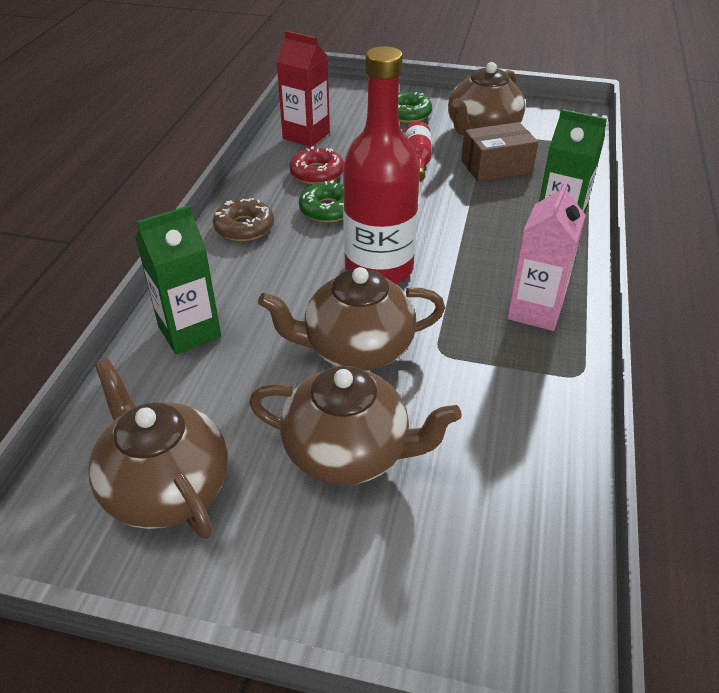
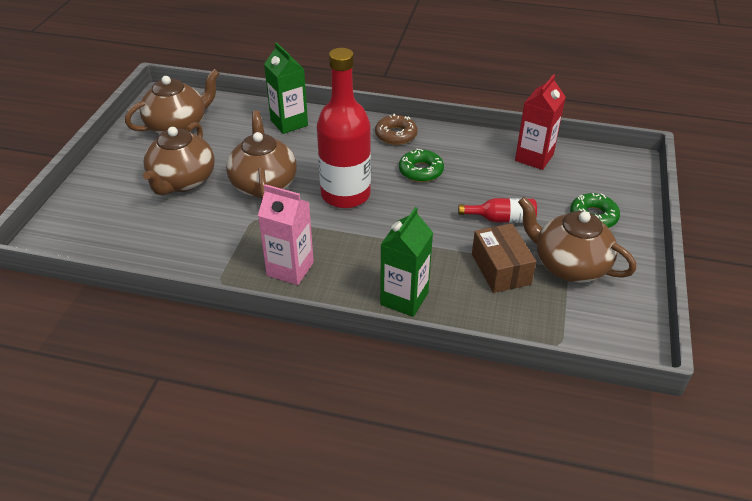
camera: 90 degrees right, 0 degrees up
(317, 173) = (473, 164): red donut -> none

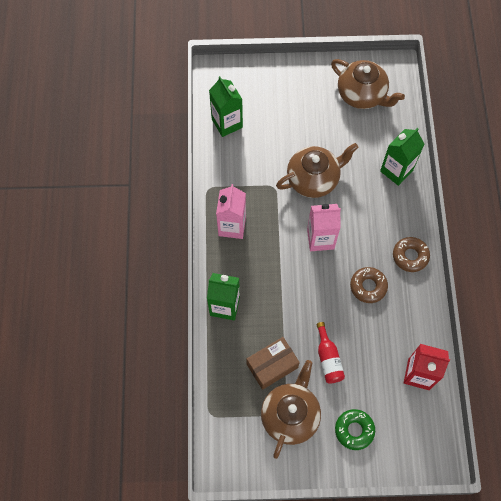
camera: 75 degrees right, 25 degrees up
(133, 244) = (227, 123): none -> green carton
(182, 181) = (299, 125): brown teapot -> none
(345, 194) = (320, 239): red bottle -> pink carton
(421, 171) = (368, 286): green donut -> brown donut

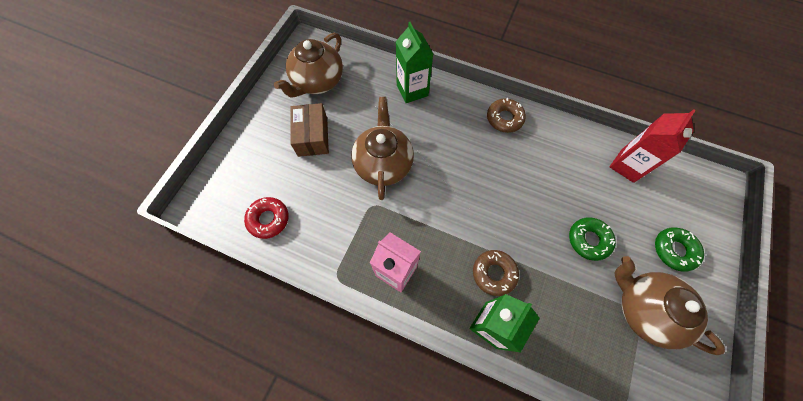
camera: 65 degrees left, 0 degrees up
(227, 123) = (268, 219): green carton -> red donut
(272, 366) = (580, 303): brown box -> brown box (312, 136)
(320, 239) = (452, 187): pink carton -> none
(328, 358) = (588, 240): red bottle -> green donut
(362, 95) = (317, 81): brown teapot -> brown teapot turned 150 degrees clockwise
(368, 286) = (522, 167): brown donut -> brown donut (494, 273)

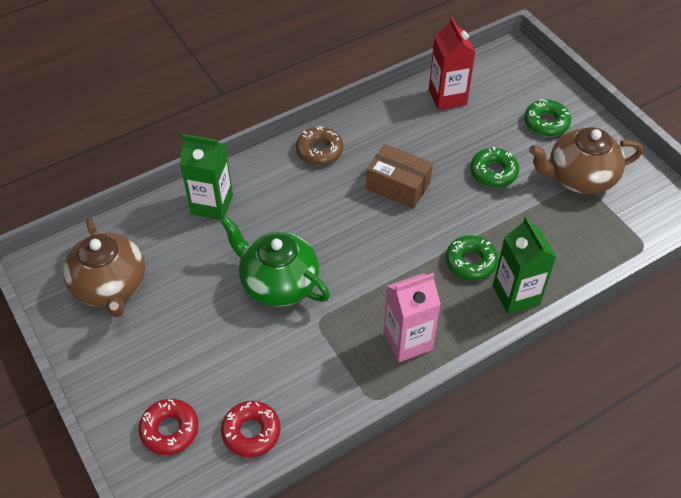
camera: 55 degrees left, 15 degrees down
(244, 175) = (170, 430): none -> red donut
(312, 136) = (182, 332): brown box -> brown box (398, 186)
(383, 163) = (278, 283): brown teapot -> green teapot
(494, 273) = (470, 262): brown donut -> green donut

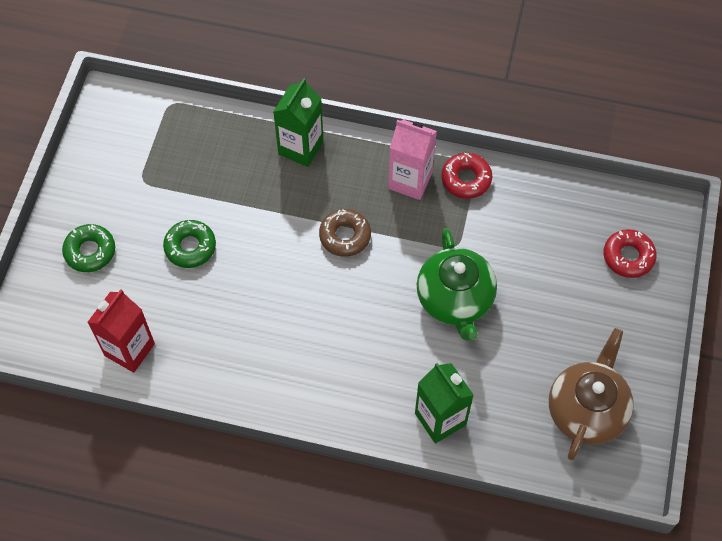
camera: 135 degrees left, 10 degrees up
(251, 432) = (574, 210): red donut -> red donut (466, 179)
(319, 151) = (298, 393): brown donut -> brown donut (345, 236)
(398, 186) = (276, 301): brown box -> none
(470, 262) = (300, 195): green donut -> none
(579, 177) = (136, 186): brown teapot -> none

